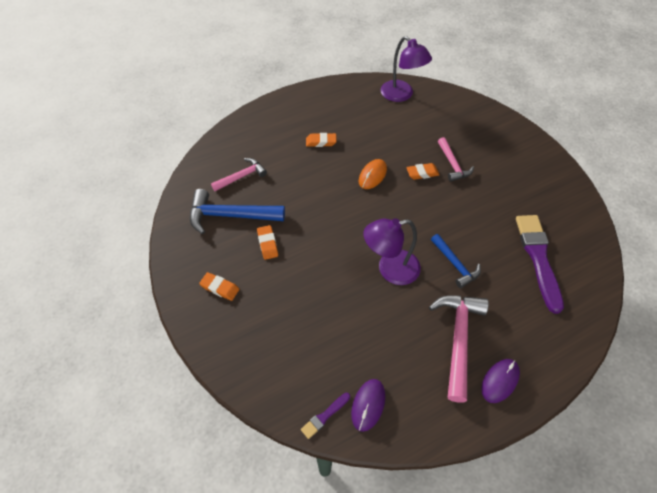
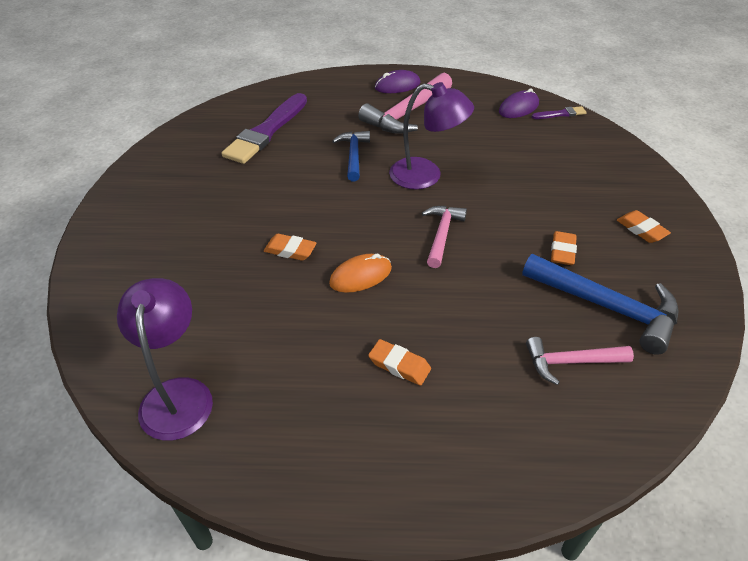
camera: 150 degrees left, 10 degrees down
(452, 164) = (238, 244): pink hammer -> pink hammer (442, 235)

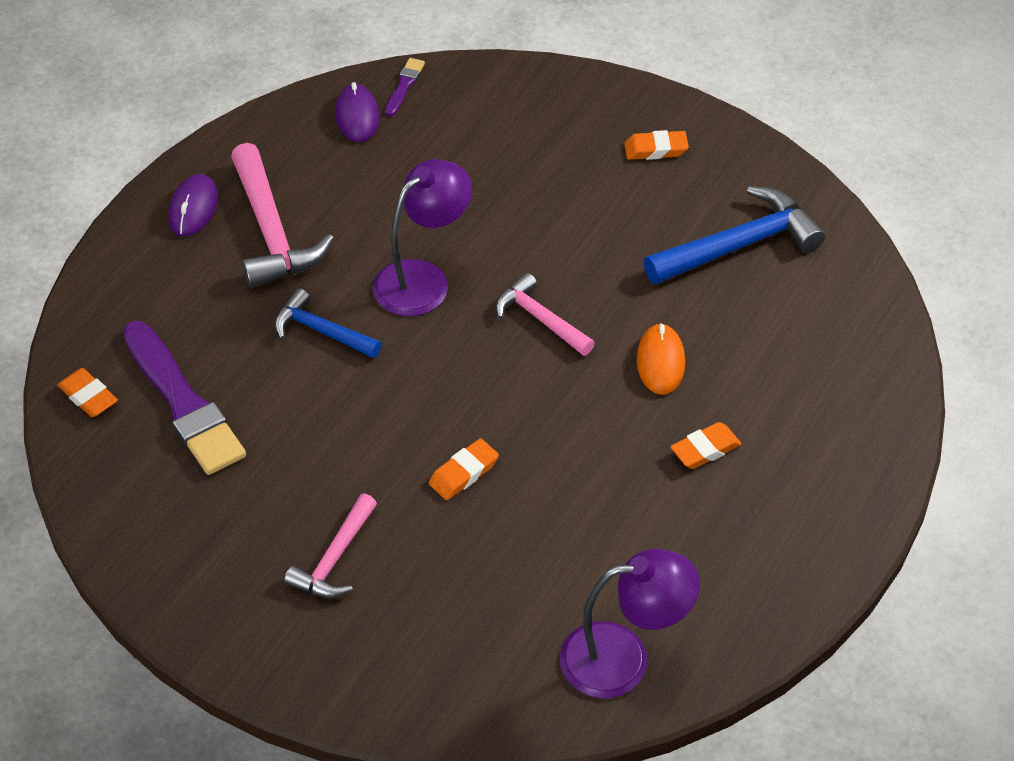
camera: 60 degrees left, 5 degrees up
(177, 394) = (623, 658): purple lamp -> purple lamp turned 150 degrees clockwise
(360, 276) = (555, 424): orange mouse -> orange mouse (660, 362)
(562, 251) = (641, 232): orange eraser -> orange eraser (88, 396)
(571, 362) = (785, 314): pink hammer -> pink hammer (334, 558)

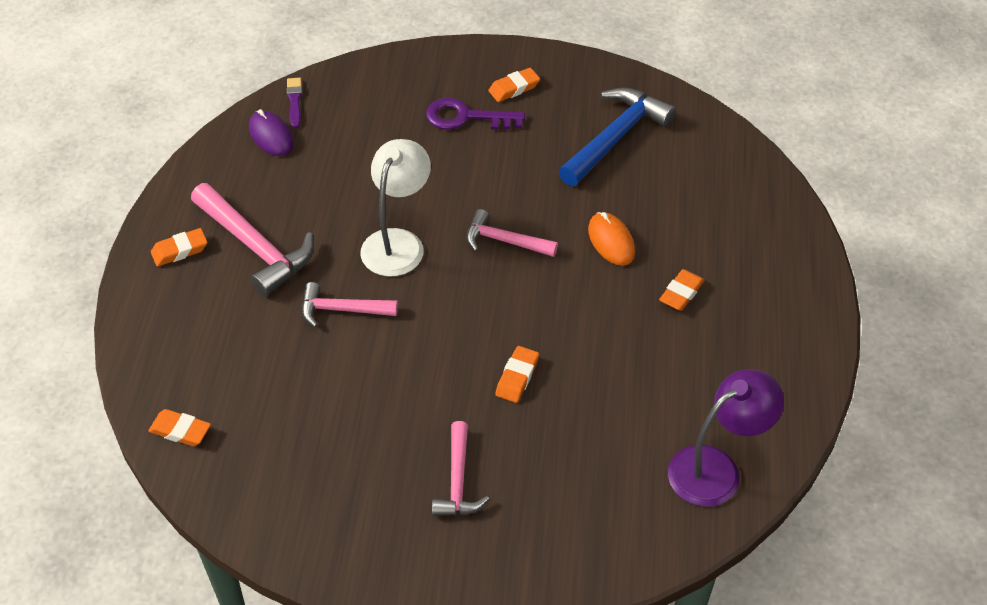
camera: 25 degrees left, 0 degrees up
(183, 402) = (263, 406): purple brush -> none
(193, 208) = (180, 250): purple mouse -> orange eraser
(322, 331) = (342, 309): blue hammer -> pink hammer
(423, 279) = (397, 242): purple lamp -> white lamp
(581, 165) = (466, 117): none -> purple key

